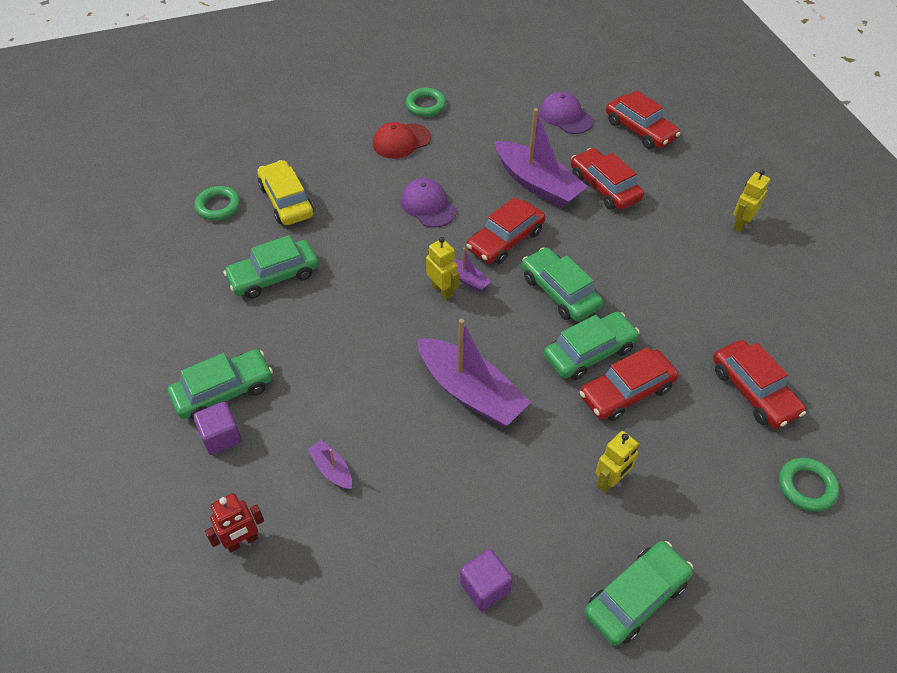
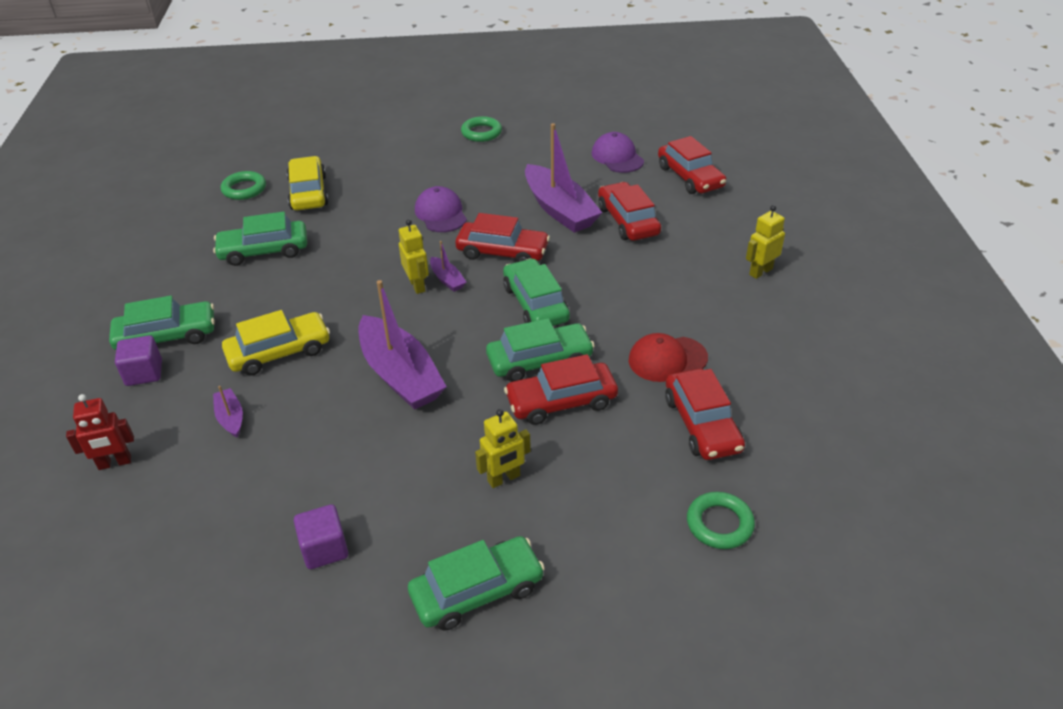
camera: 15 degrees right, 10 degrees down
(344, 388) = (279, 352): none -> yellow car
(401, 141) = (442, 158): red cap -> red cap (667, 359)
(505, 240) = (502, 252): red car -> red car turned 135 degrees counterclockwise

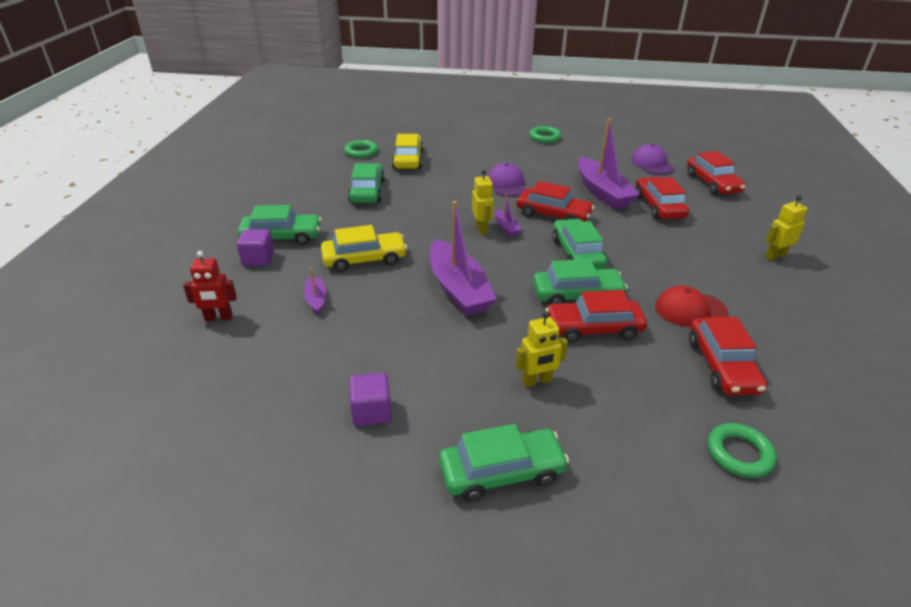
camera: 10 degrees right, 5 degrees down
(264, 250) = (367, 191): green car -> green car turned 90 degrees clockwise

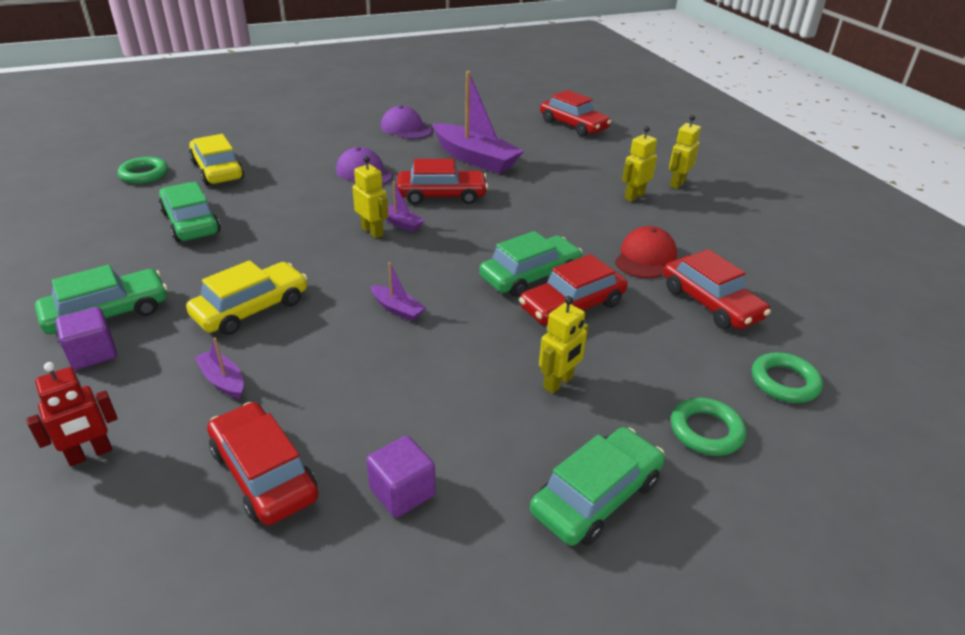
camera: 30 degrees left, 0 degrees up
(458, 289) = (397, 309): purple boat -> purple boat, size x0.45
(545, 137) = (369, 111): green ring -> green ring (706, 431)
(577, 253) = (498, 231): green car -> none
(652, 164) = (502, 117): purple cap -> purple cap (406, 128)
(659, 206) = (541, 160): red car -> red car (264, 473)
(690, 310) = (645, 257): red cap -> red cap turned 150 degrees clockwise
(722, 256) = (634, 196): none -> yellow robot

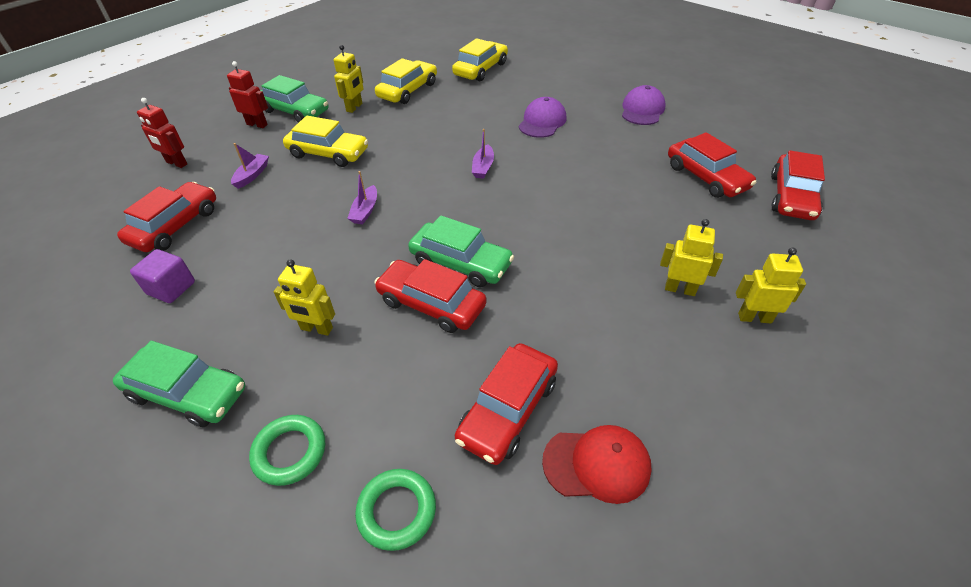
camera: 65 degrees right, 10 degrees up
(93, 354) = (257, 124): purple cube -> red robot
(144, 174) = (449, 51): green ring -> none
(191, 222) = (408, 90): green car -> yellow car
(372, 231) = (459, 160): yellow robot -> yellow robot (354, 107)
(441, 195) = (547, 170): red car -> red car (706, 177)
(475, 158) = (633, 163): purple boat -> none
(645, 257) = (557, 332): red cap -> red cap (597, 464)

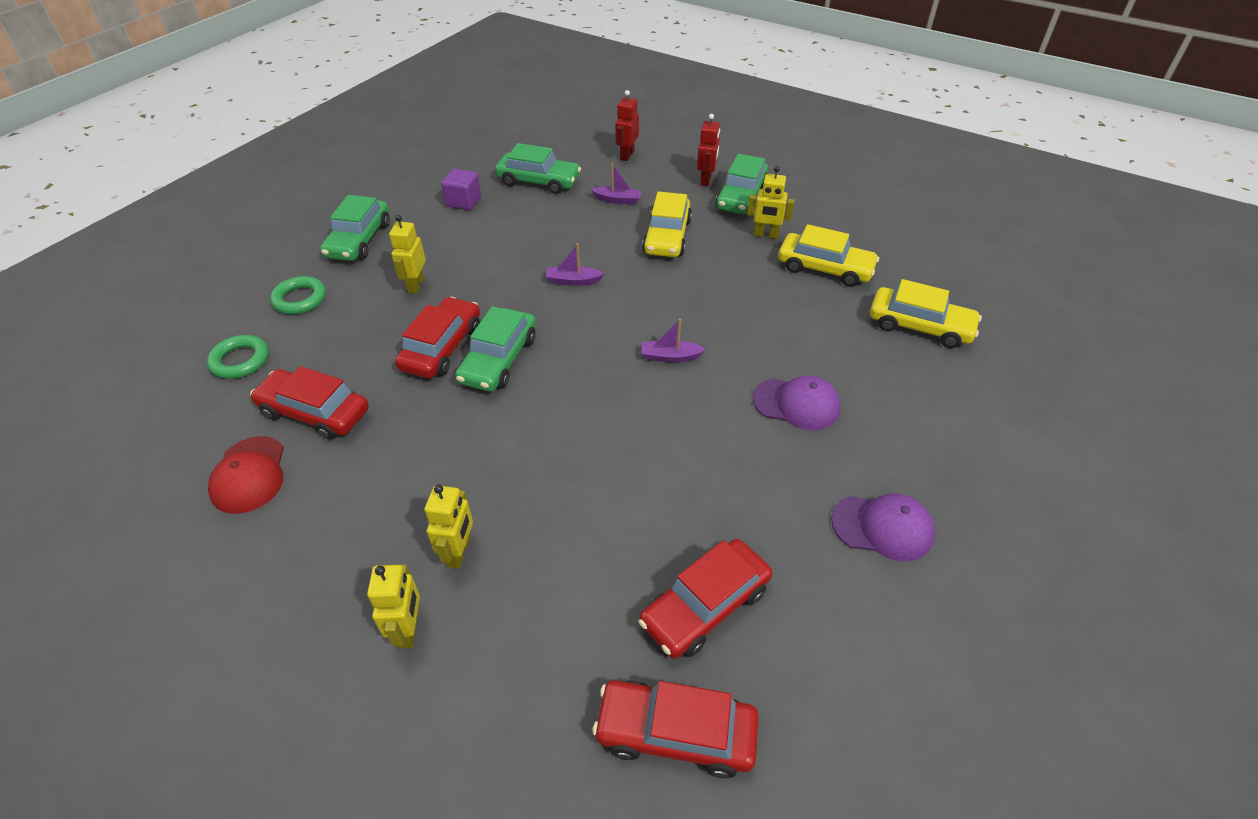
camera: 80 degrees right, 0 degrees up
(175, 226) = (538, 181): red car -> green car

